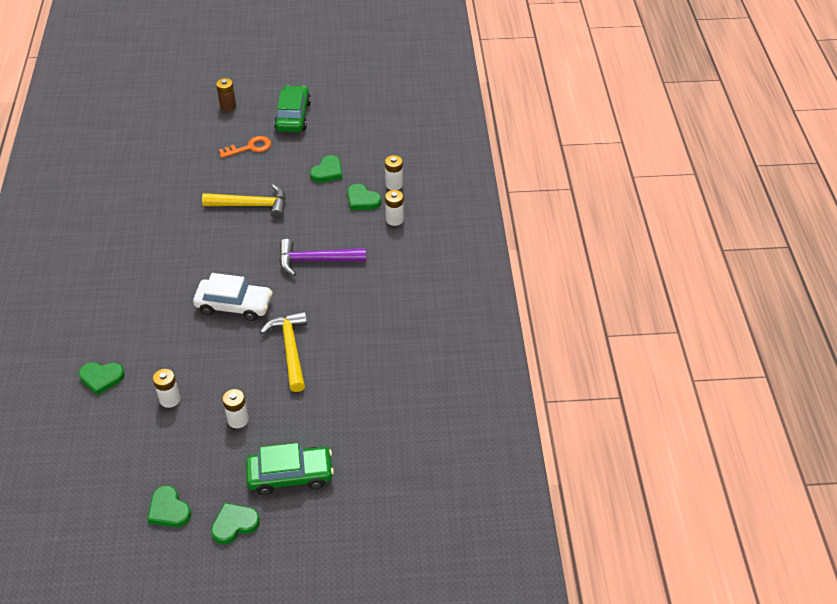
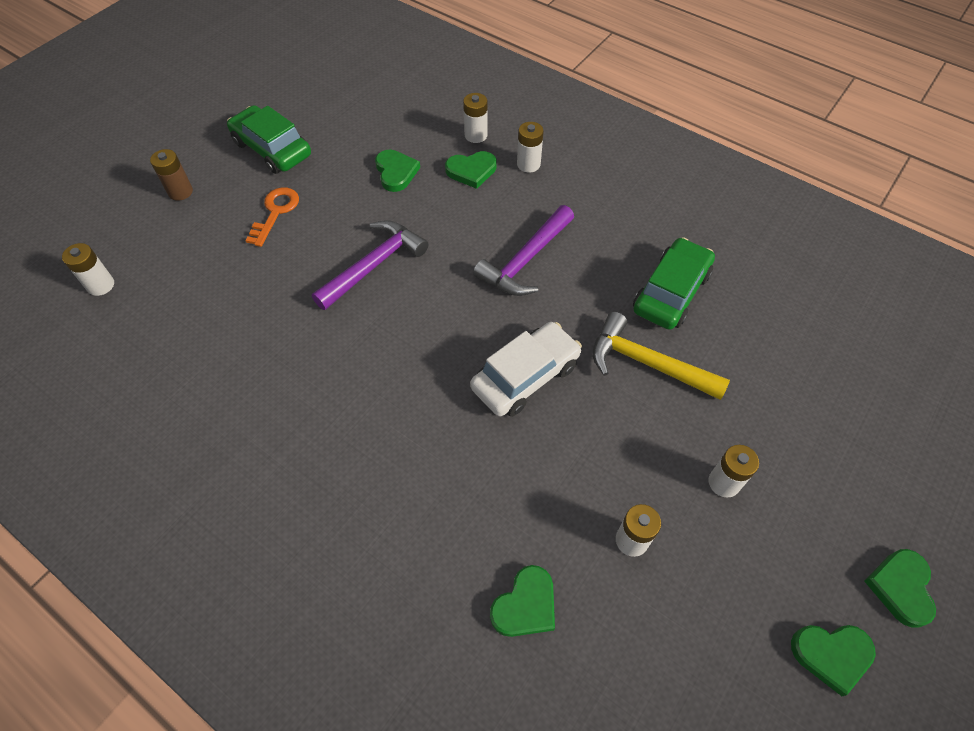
camera: 50 degrees left, 10 degrees up
(144, 124) = (100, 285): none -> white battery
(252, 205) = (374, 265): yellow hammer -> purple hammer
(290, 475) = (853, 479): green car -> green car (671, 292)

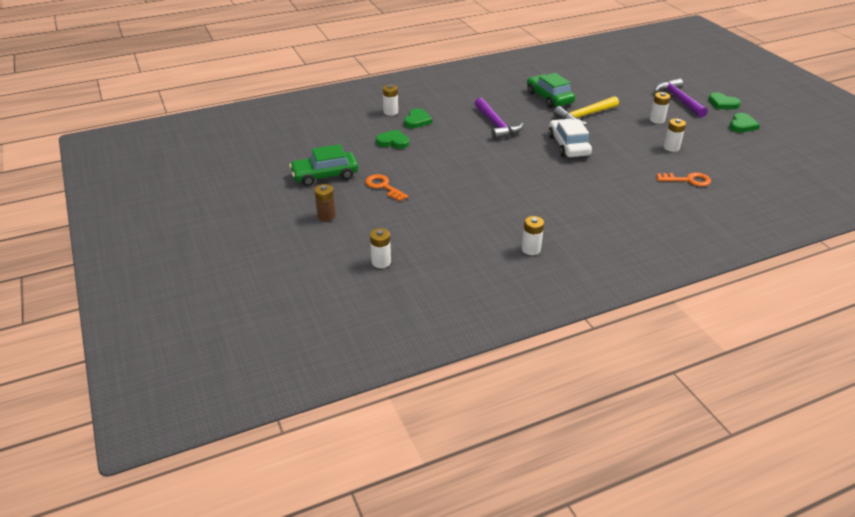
camera: 60 degrees left, 20 degrees down
(374, 265) = (458, 166): purple hammer -> purple hammer (679, 100)
(525, 605) = (688, 180): green heart -> orange key
(528, 164) = (430, 105): white battery -> white battery (531, 249)

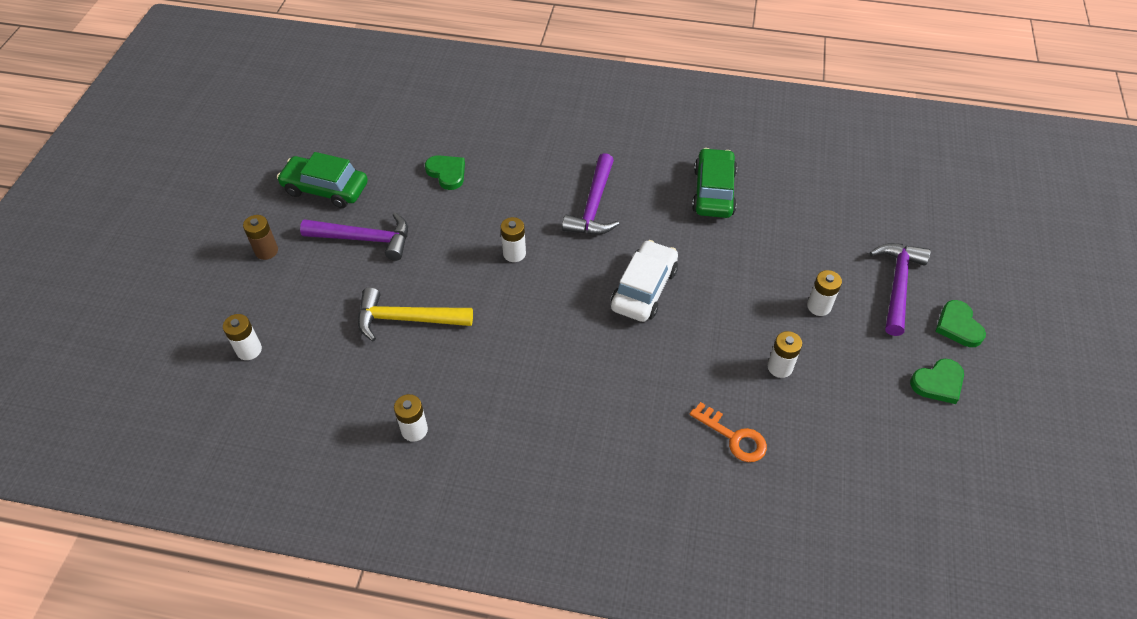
camera: 35 degrees right, 15 degrees up
(383, 186) = (365, 239): orange key -> purple hammer
(390, 112) = (494, 122): white battery -> white battery (514, 253)
(417, 121) = (509, 152): green heart -> none
(584, 116) = (724, 247): yellow hammer -> yellow hammer (407, 319)

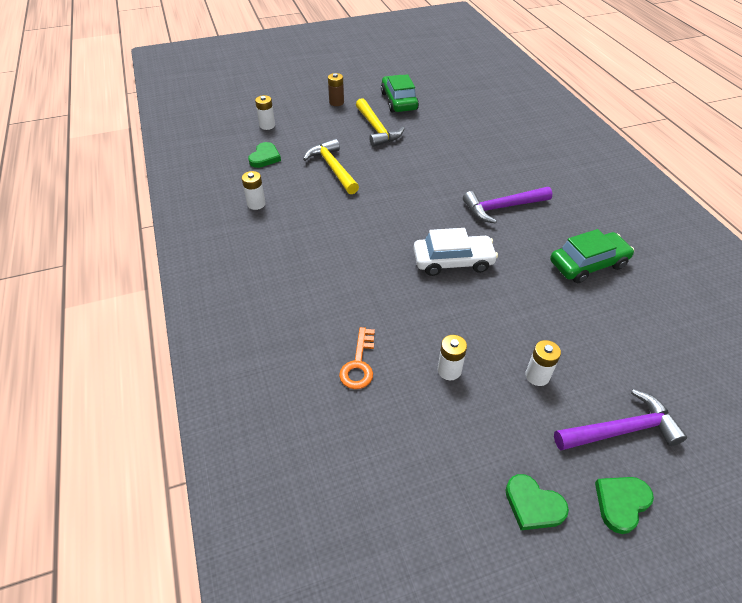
camera: 60 degrees right, 5 degrees down
(365, 239) = (377, 129): purple hammer -> yellow hammer
(447, 173) = (459, 136): green heart -> green heart (265, 157)
(514, 253) = (423, 189): white battery -> none

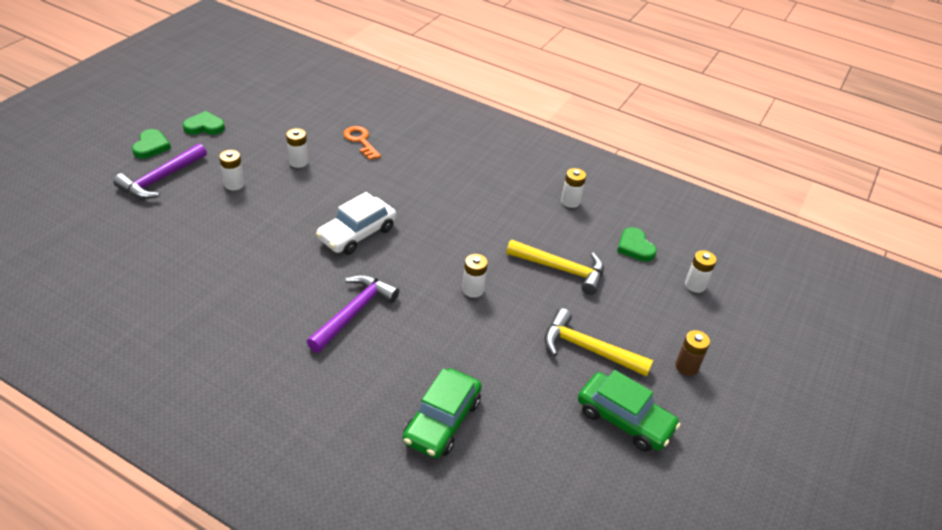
camera: 135 degrees right, 5 degrees down
(406, 184) = (473, 290): none -> white battery
(588, 264) = (231, 290): green car -> green car (442, 421)

